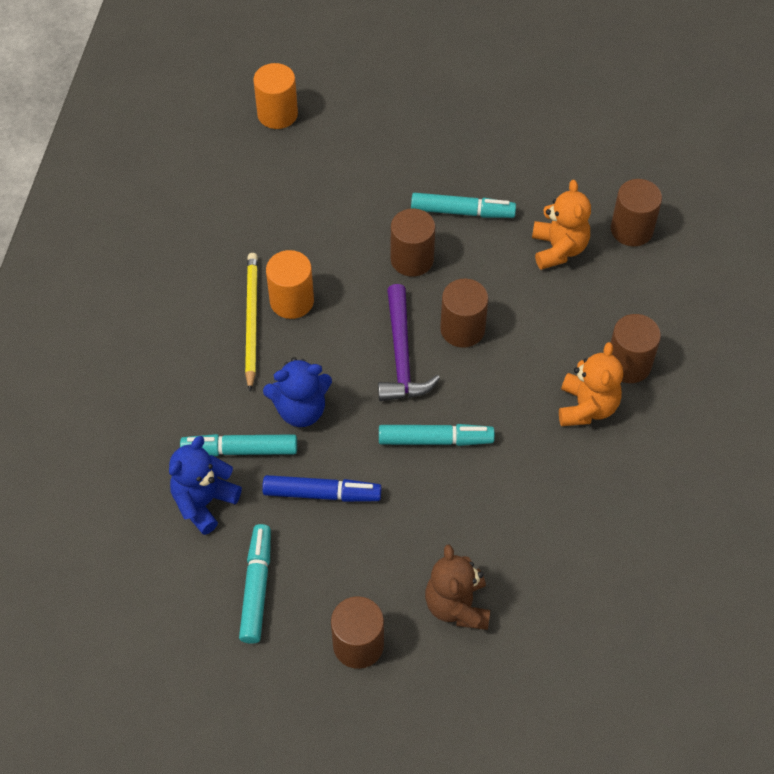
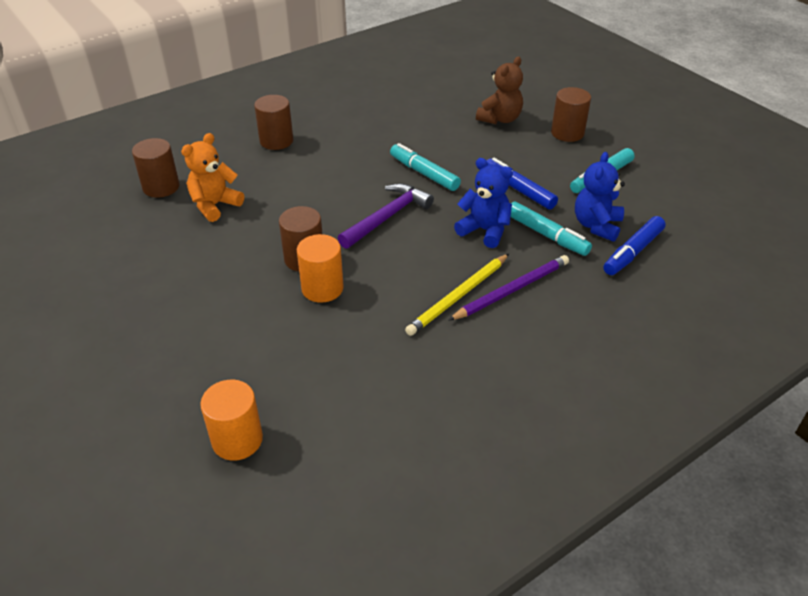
camera: 135 degrees left, 15 degrees down
(145, 491) = (632, 252): none -> blue marker
(204, 502) = (596, 226): blue teddy bear -> blue teddy bear turned 120 degrees clockwise
(215, 361) = (512, 290): none -> purple pencil
(292, 301) = (415, 289): orange cylinder -> orange cylinder (322, 288)
(462, 212) = (230, 262): turquoise marker -> none
(462, 329) = (333, 206): brown cylinder -> none
(586, 407) = (326, 139): orange teddy bear -> none

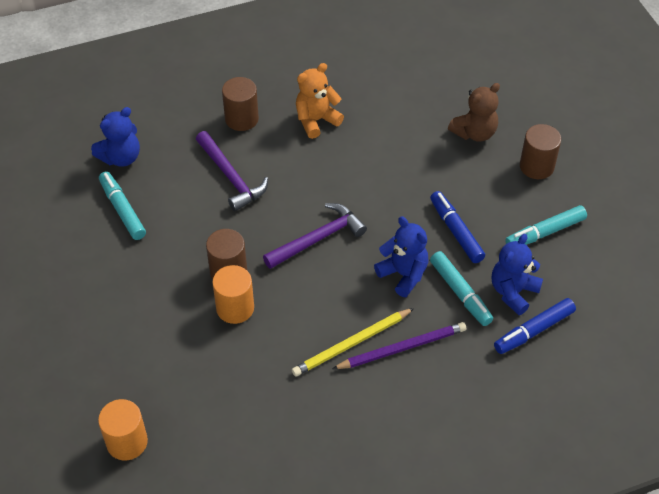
camera: 15 degrees right, 10 degrees up
(161, 187) = (121, 157): brown cylinder -> blue teddy bear
(215, 205) = (164, 190): orange teddy bear -> orange teddy bear (316, 120)
(281, 185) = (231, 177): none -> purple hammer
(424, 173) = (371, 191): turquoise marker -> turquoise marker (122, 210)

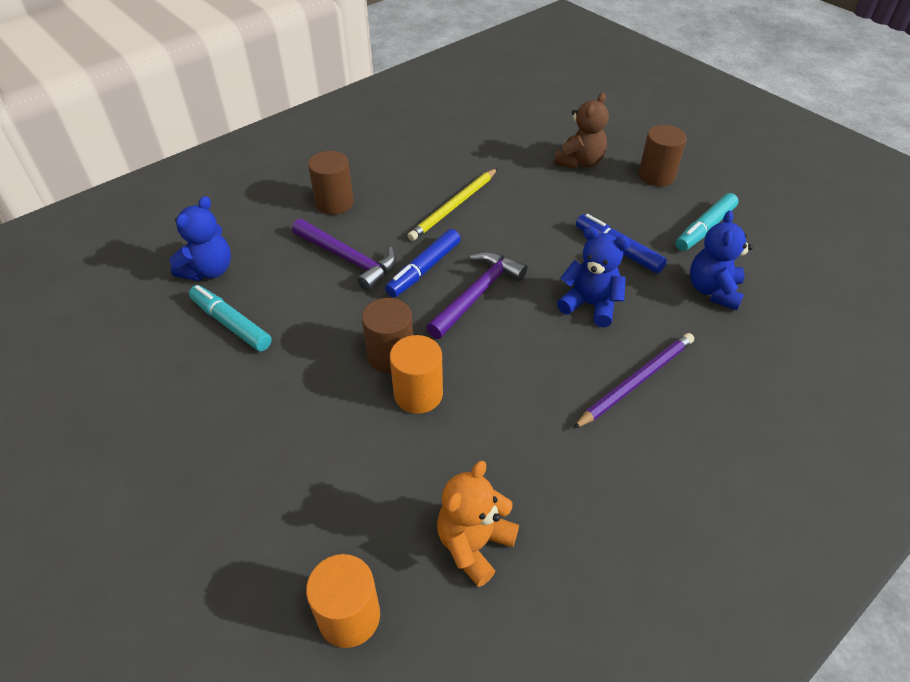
camera: 20 degrees left, 5 degrees down
(316, 120) = (415, 187): orange teddy bear -> orange teddy bear (474, 544)
(351, 344) = (577, 394): yellow pencil -> yellow pencil (454, 206)
(460, 293) = (661, 306): turquoise marker -> none
(533, 330) = (760, 322): blue marker -> blue marker (424, 269)

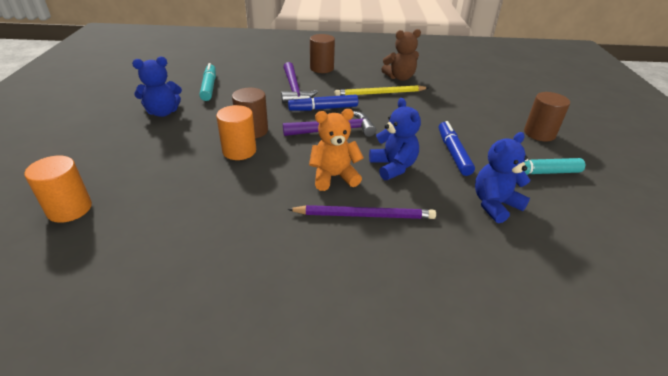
camera: 40 degrees right, 10 degrees down
(209, 270) = (231, 67): blue teddy bear -> blue teddy bear (163, 112)
(474, 544) = (160, 223): orange teddy bear -> orange teddy bear (334, 177)
(579, 162) = (490, 106): brown teddy bear -> brown teddy bear (400, 77)

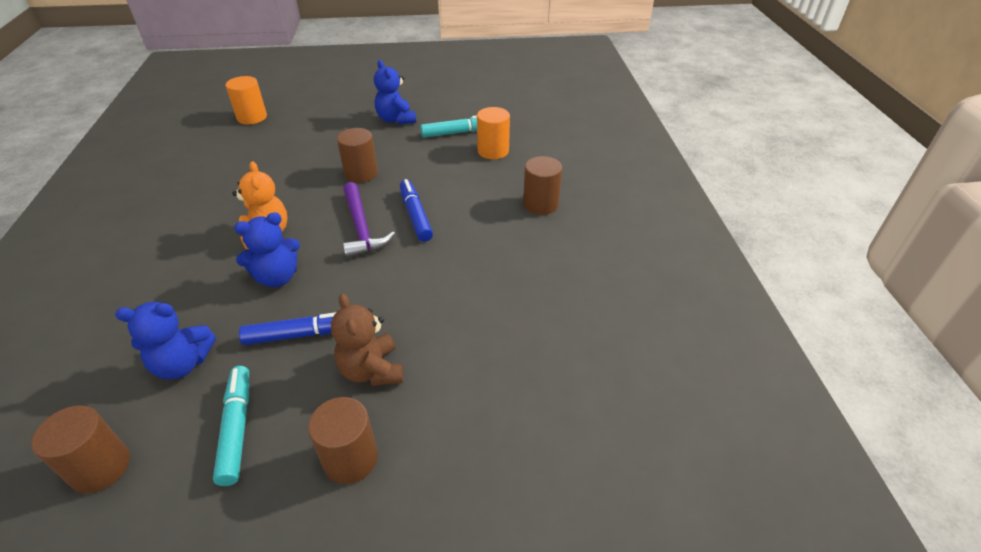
camera: 85 degrees right, 5 degrees up
(239, 151) = (322, 172): orange cylinder -> orange cylinder (493, 151)
(294, 89) = (466, 188): purple hammer -> none
(364, 215) = (198, 258): purple pencil -> none
(380, 93) = (470, 263): yellow pencil -> none
(400, 77) = (534, 285): brown teddy bear -> brown teddy bear (372, 370)
(494, 204) = (183, 364): blue teddy bear -> blue teddy bear turned 120 degrees clockwise
(596, 229) = (100, 467): none -> brown cylinder

